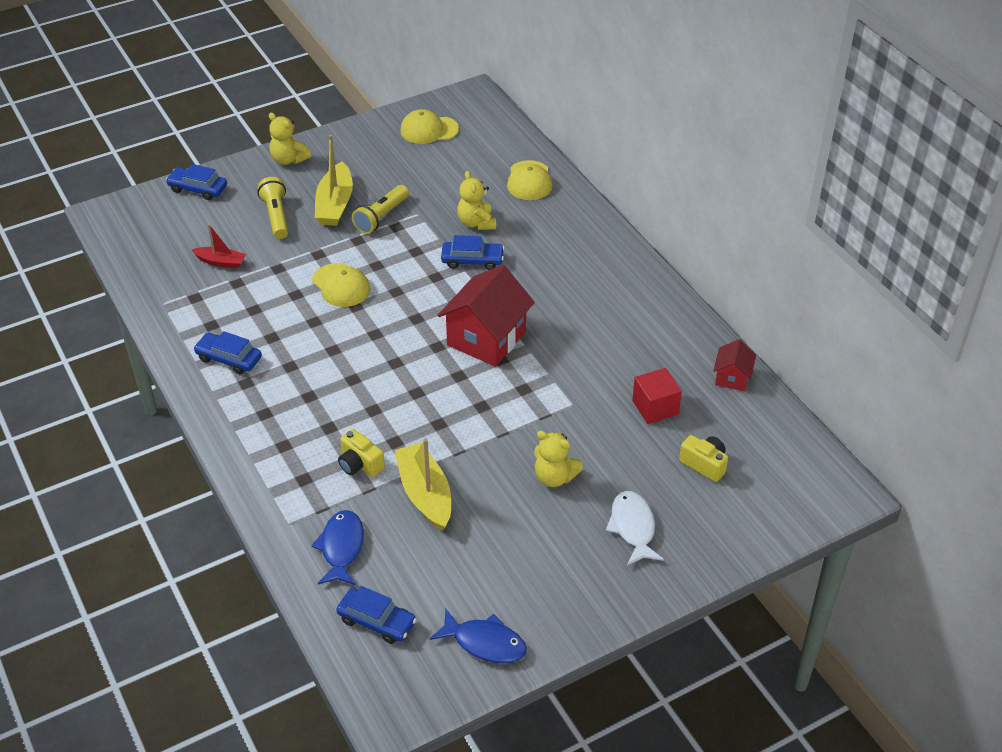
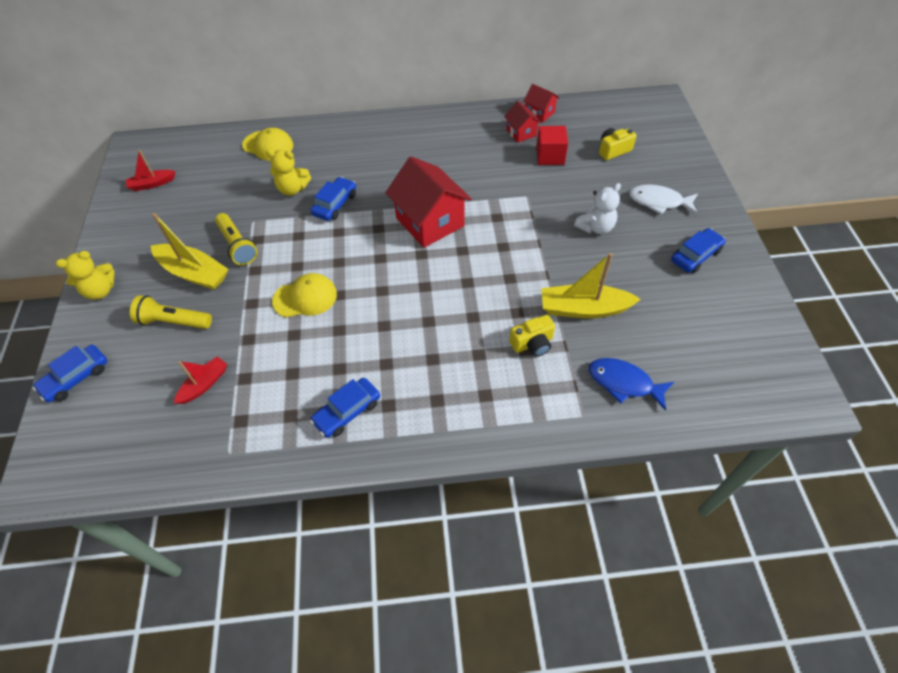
camera: 65 degrees left, 10 degrees up
(376, 621) = (712, 380): blue car -> blue car (695, 256)
(429, 130) = (152, 184): yellow cap -> red boat
(485, 643) = (748, 315): blue fish -> none
(554, 477) = (595, 227): yellow teddy bear -> white teddy bear
(682, 371) = (521, 133): none -> red house

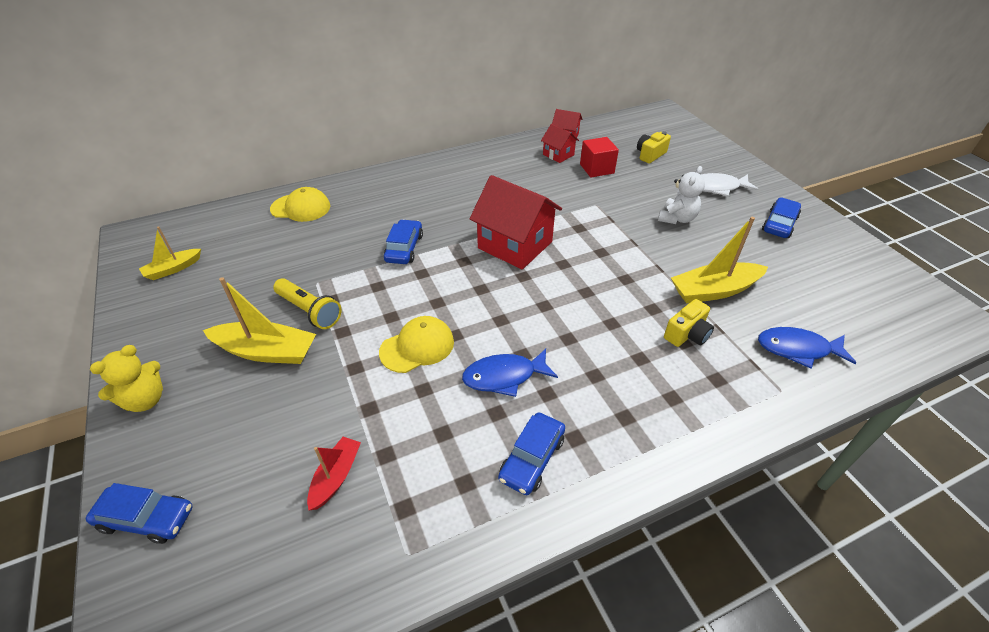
camera: 20 degrees left, 10 degrees down
(76, 378) = (146, 518): blue car -> blue car turned 105 degrees counterclockwise
(152, 184) = (173, 269): red boat -> yellow boat
(174, 321) = (263, 412): yellow flashlight -> none
(292, 189) = (349, 243): yellow teddy bear -> none
(360, 340) = (504, 376): none -> blue fish

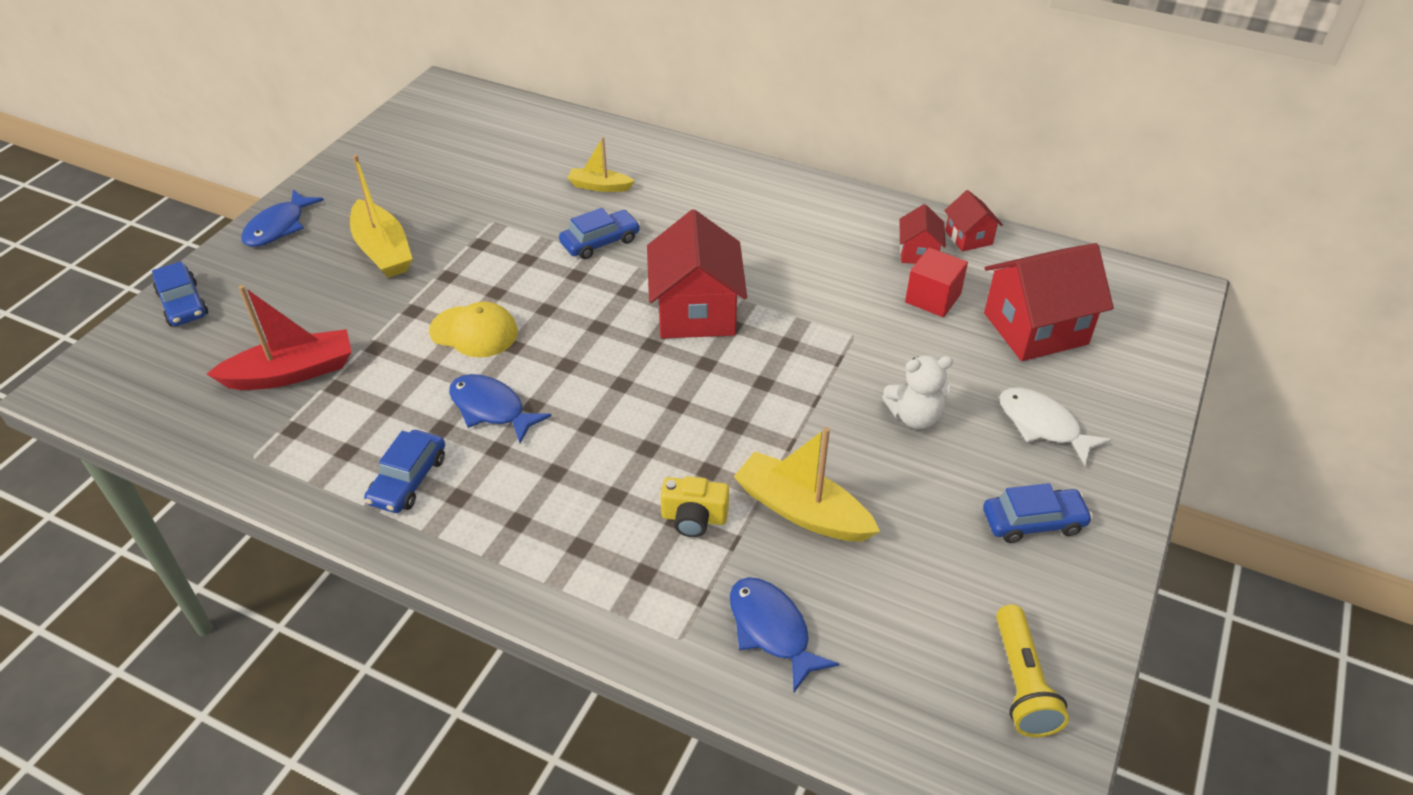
camera: 50 degrees right, 0 degrees up
(145, 400) = (278, 227): yellow teddy bear -> blue fish
(173, 269) = (423, 137): yellow boat -> yellow boat (599, 186)
(301, 208) = (582, 144): yellow cap -> none
(309, 311) = (452, 241): yellow flashlight -> yellow flashlight (1022, 682)
(336, 476) = (292, 372): red boat -> red boat, size x1.69
(532, 458) = (408, 479): blue car -> blue car turned 60 degrees counterclockwise
(650, 155) = (1035, 328): yellow camera -> red house

